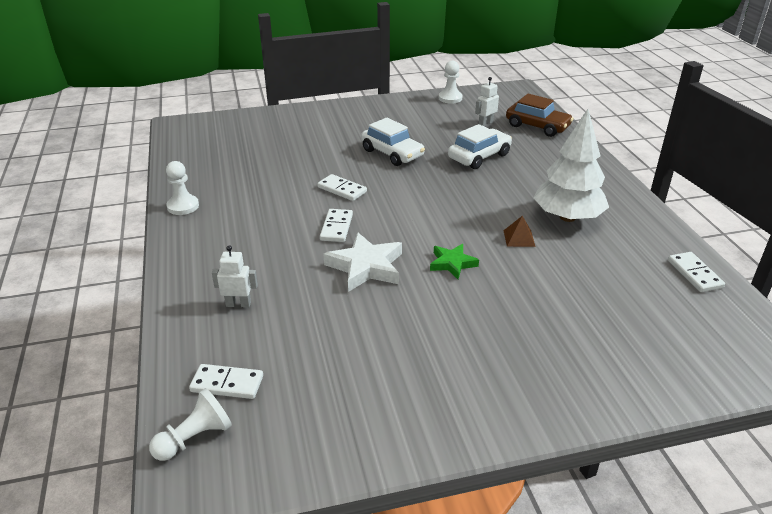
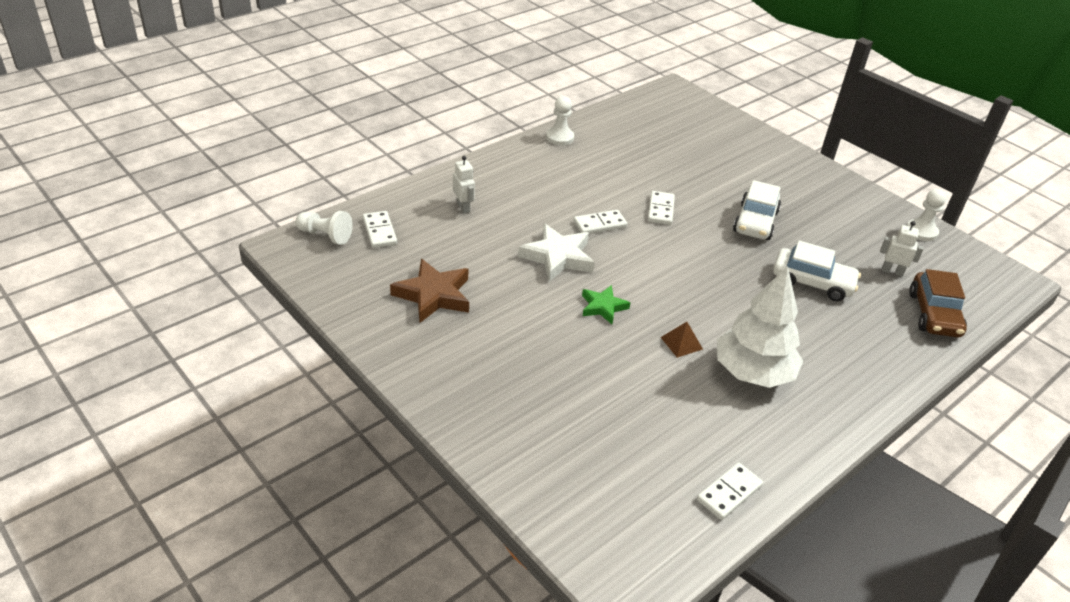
camera: 60 degrees right, 5 degrees up
(370, 371) = (434, 295): none -> brown star

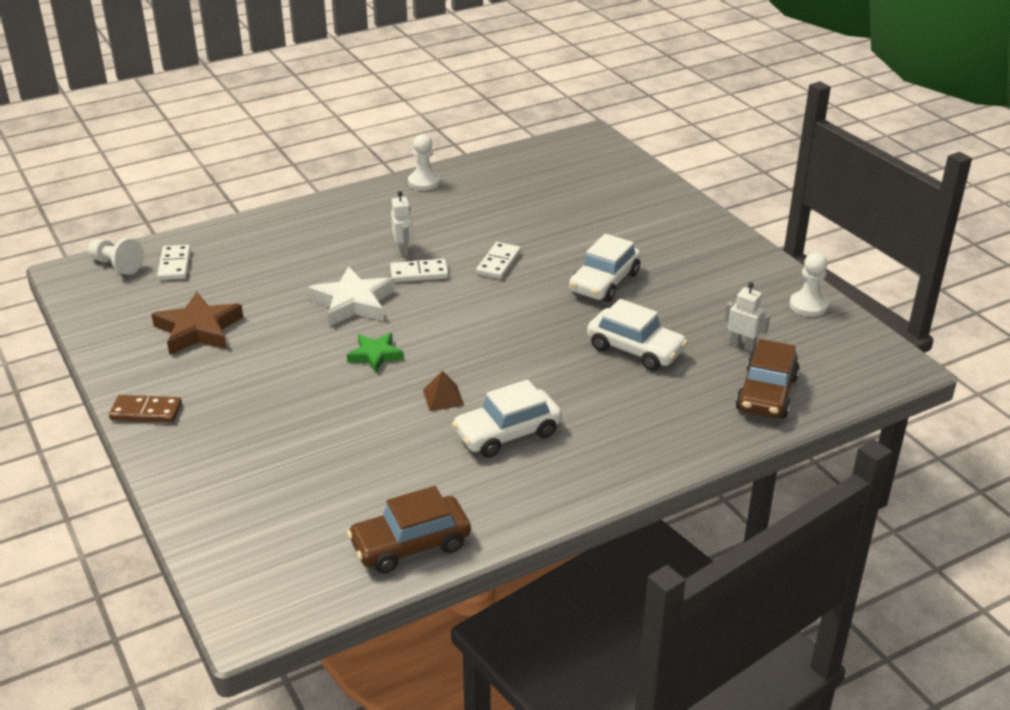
camera: 15 degrees right, 5 degrees down
(426, 384) = (146, 412): none -> brown domino
(463, 207) = (276, 247): white robot -> white robot (403, 250)
(729, 493) = (410, 545): white domino -> brown car
(752, 373) = (507, 433): white tree -> white car

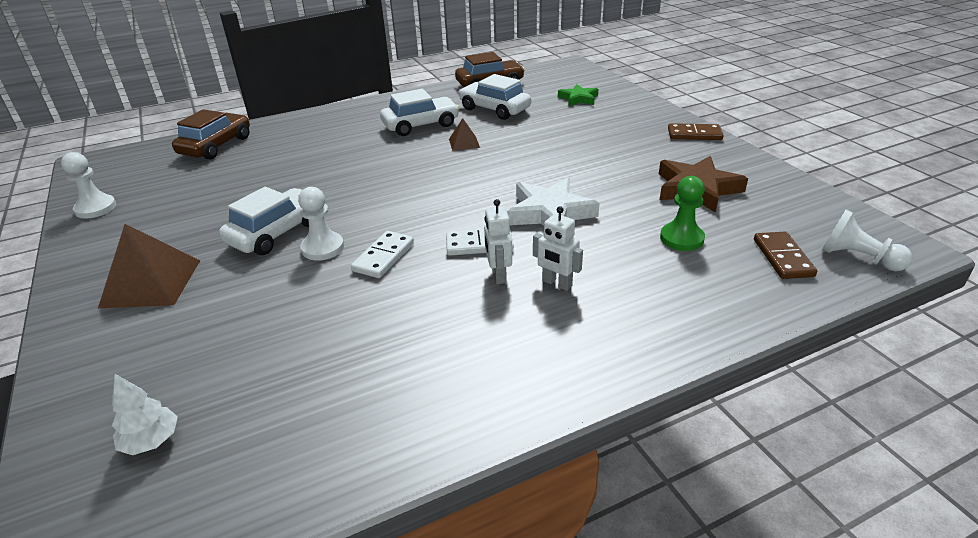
camera: 175 degrees left, 0 degrees up
(175, 265) = (782, 258): white domino -> brown domino
(245, 280) = (681, 238): none -> green pawn
(375, 355) = (520, 169): green star -> green star (578, 98)
(424, 182) = (464, 416): white pawn -> white pawn (323, 248)
(591, 171) = (152, 441): none -> white tree
(635, 349) = (292, 173): white car -> white car (494, 109)
(675, 242) = (151, 283): none -> brown pyramid
(742, 345) = (197, 176): white robot -> white robot (556, 283)

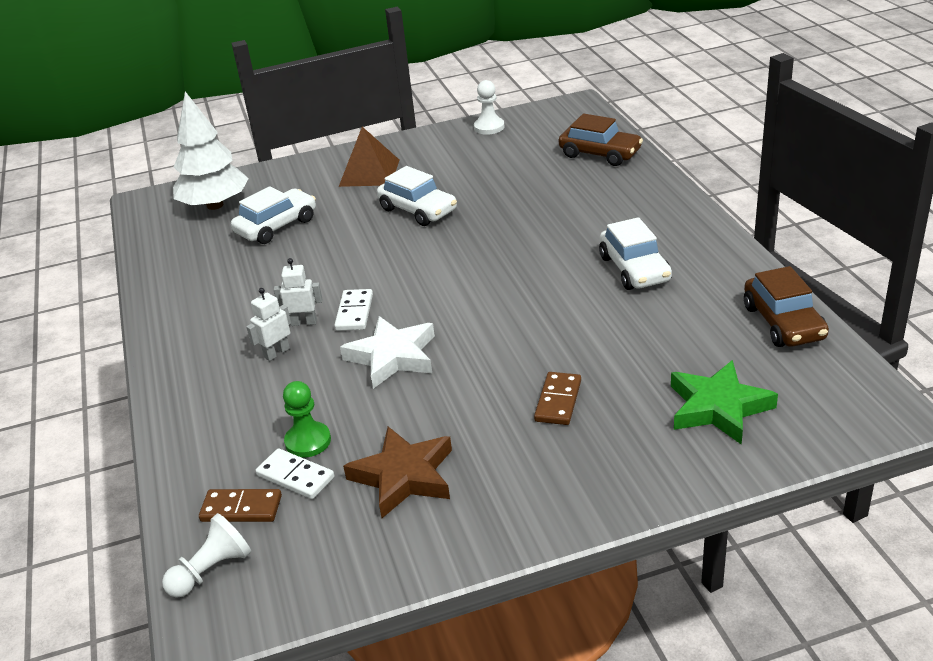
camera: 100 degrees right, 0 degrees up
(152, 441) = (215, 205): white tree -> white tree, size x2.30
(323, 248) = (384, 234): white pawn -> none
(383, 257) = (358, 264): white domino -> white domino (295, 476)
(464, 143) = (575, 301): brown pyramid -> none
(494, 109) = (681, 326): white car -> white car (276, 226)
(578, 98) = (718, 407): green star -> green star, size x1.63
(694, 134) = (562, 511): brown domino -> brown domino (558, 401)

